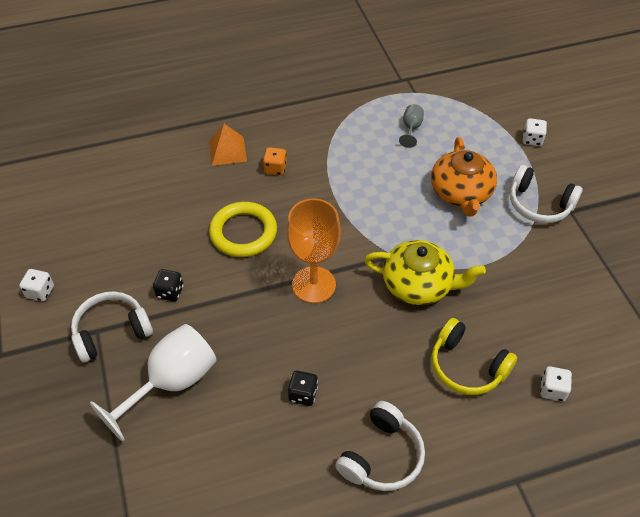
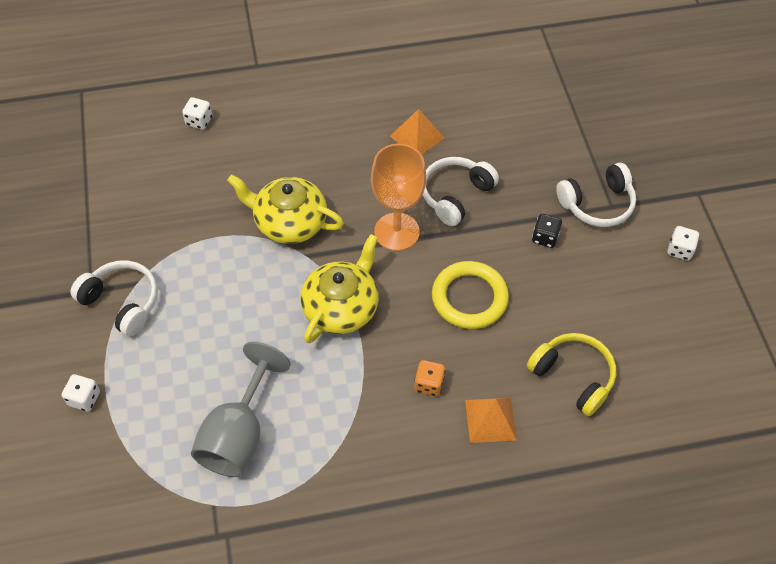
camera: 175 degrees left, 5 degrees up
(171, 383) = (534, 155): white goblet -> none
(303, 394) = (417, 136): black dice -> orange pyramid
(353, 216) = (341, 307): none -> yellow teapot
(382, 456) = (357, 88): white headphones -> white headphones (455, 195)
(411, 128) = (238, 434): grey goblet -> grey goblet, size x2.12
(461, 193) = (207, 326): orange teapot -> none
(467, 366) = (266, 145): yellow headphones -> yellow headphones (573, 376)

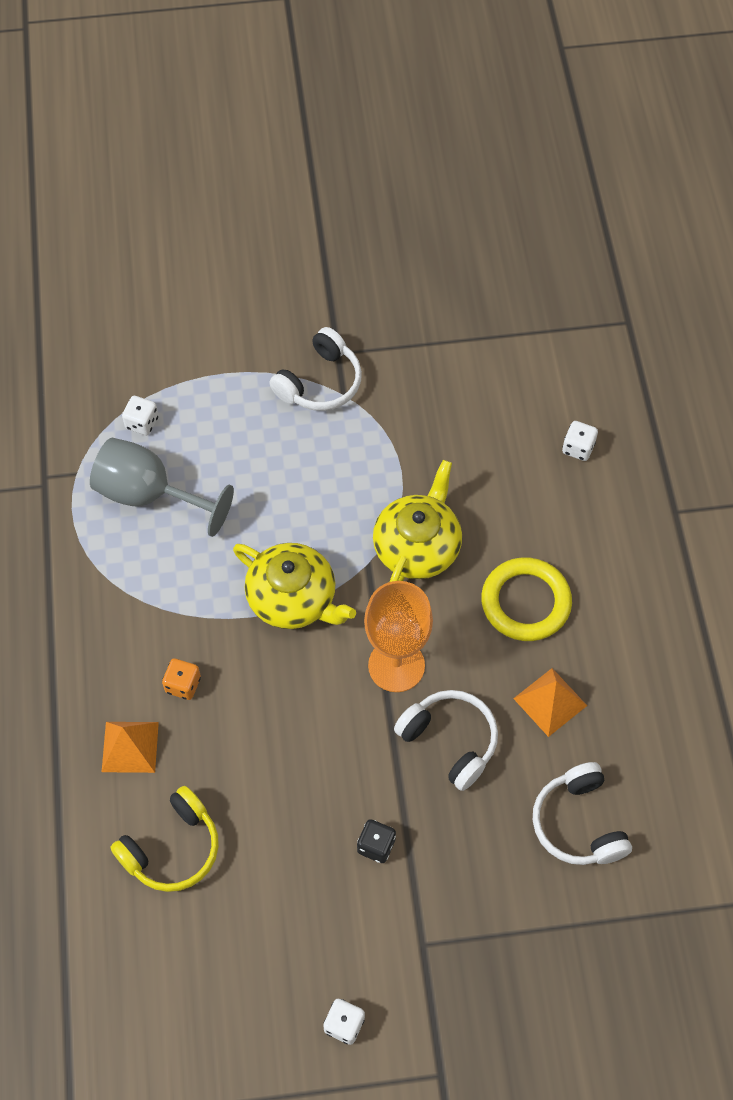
camera: 95 degrees right, 5 degrees up
(84, 398) = (208, 357): white dice -> white dice (142, 423)
(469, 298) = (293, 741): yellow ring -> yellow ring (525, 602)
(597, 204) = (427, 925): white headphones -> white headphones (578, 823)

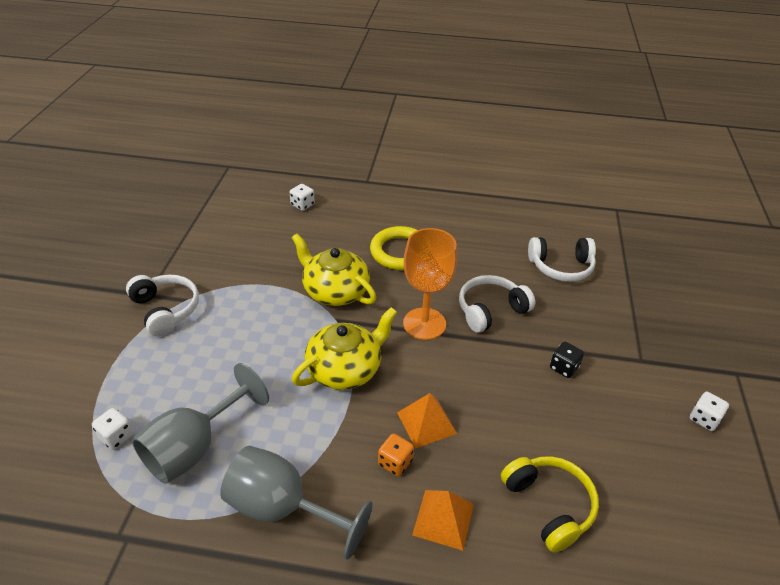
camera: 75 degrees left, 20 degrees down
(104, 598) = (283, 508): none -> grey goblet
(550, 702) = (475, 259): orange pyramid -> orange pyramid (426, 423)

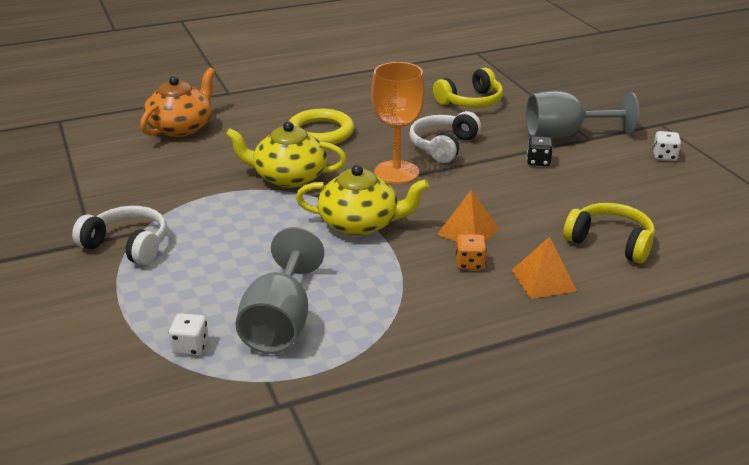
camera: 30 degrees left, 10 degrees down
(283, 508) = (409, 327): grey goblet -> grey goblet (565, 135)
(302, 205) = (181, 127): white dice -> orange teapot
(345, 369) = (360, 224): yellow teapot -> yellow teapot turned 75 degrees clockwise
(561, 267) = (470, 101): white headphones -> yellow headphones

